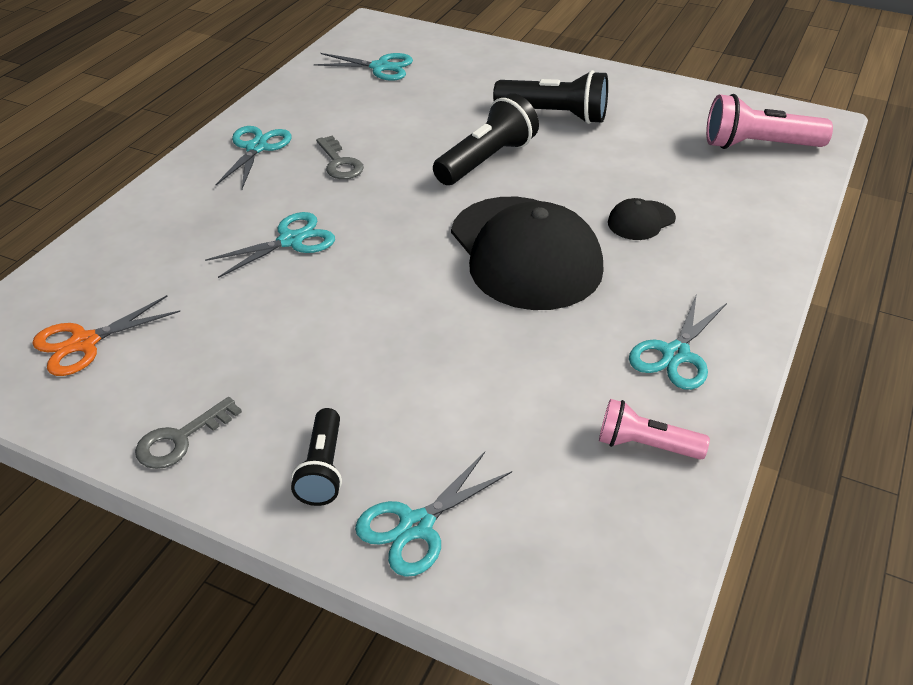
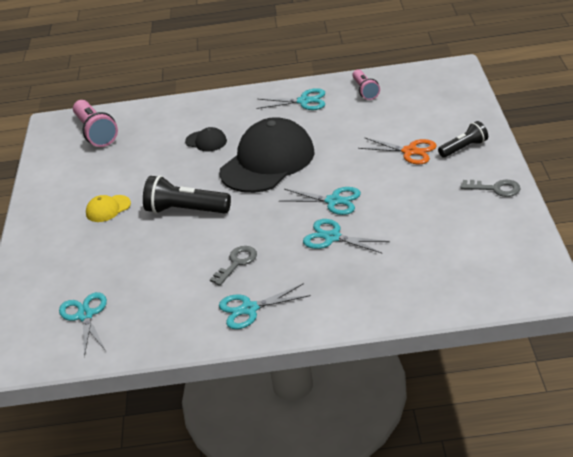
camera: 115 degrees left, 5 degrees down
(84, 343) = (482, 254): orange scissors -> orange scissors (410, 151)
(416, 526) = (461, 117): turquoise scissors -> turquoise scissors (333, 201)
(554, 115) = (108, 209): black flashlight -> yellow cap

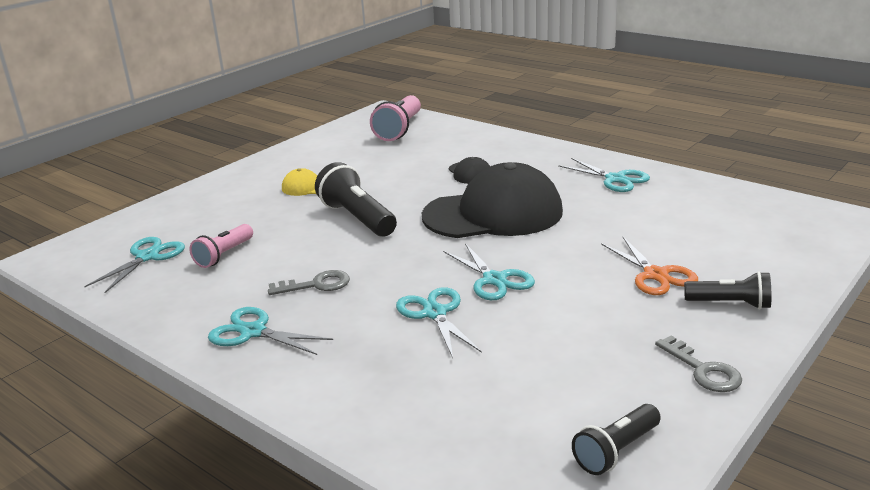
camera: 40 degrees right, 10 degrees down
(365, 91) = (696, 196): pink flashlight -> pink flashlight (224, 255)
(510, 246) = (616, 451): none -> black flashlight

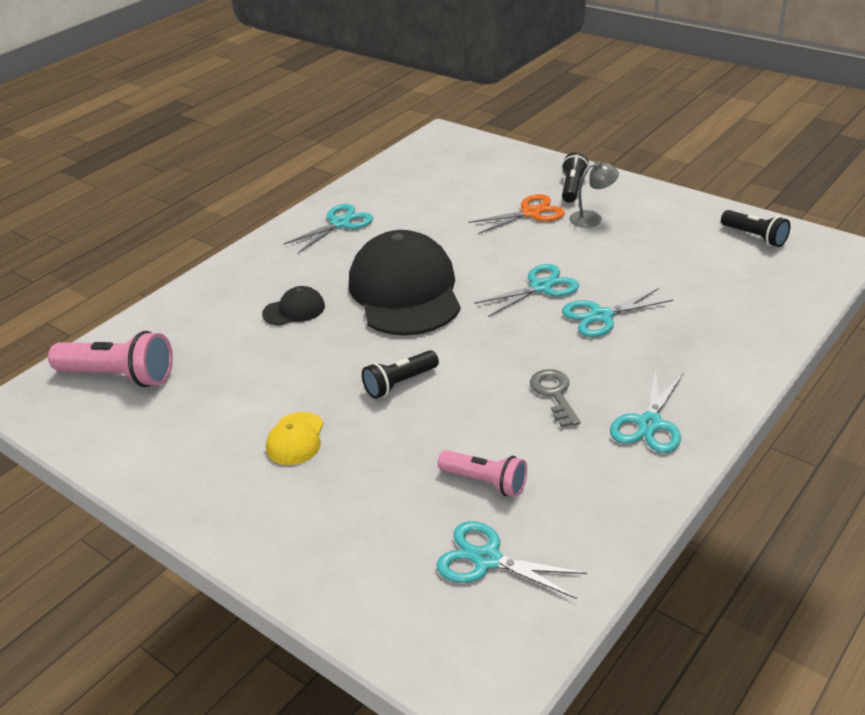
camera: 90 degrees left, 10 degrees up
(357, 218) = (400, 383): black flashlight -> black flashlight, size x0.62
(650, 315) = (592, 218): none -> grey lamp
(703, 370) = (659, 203): grey key -> none

